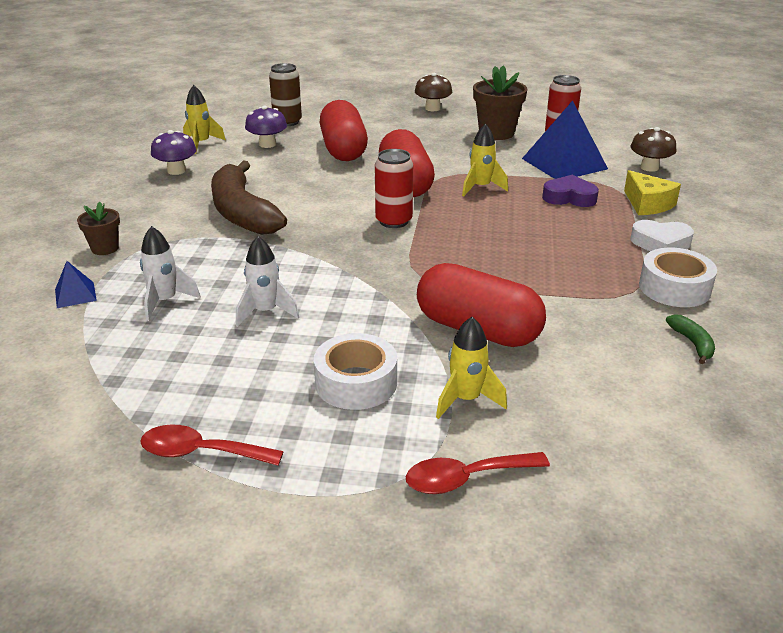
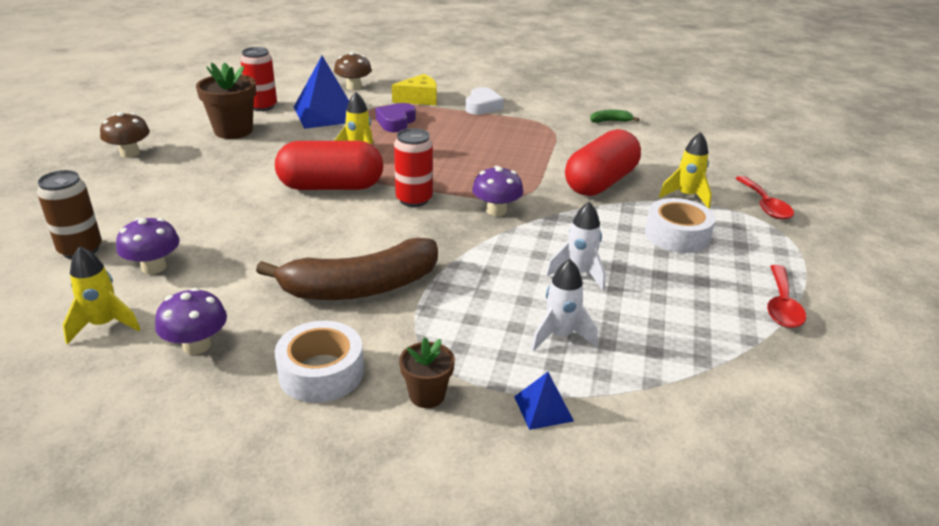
camera: 85 degrees left, 0 degrees up
(343, 149) = (214, 215): red capsule -> none
(384, 263) = (496, 211): none -> purple mushroom
(674, 288) = (545, 114): white tape -> white tape (321, 372)

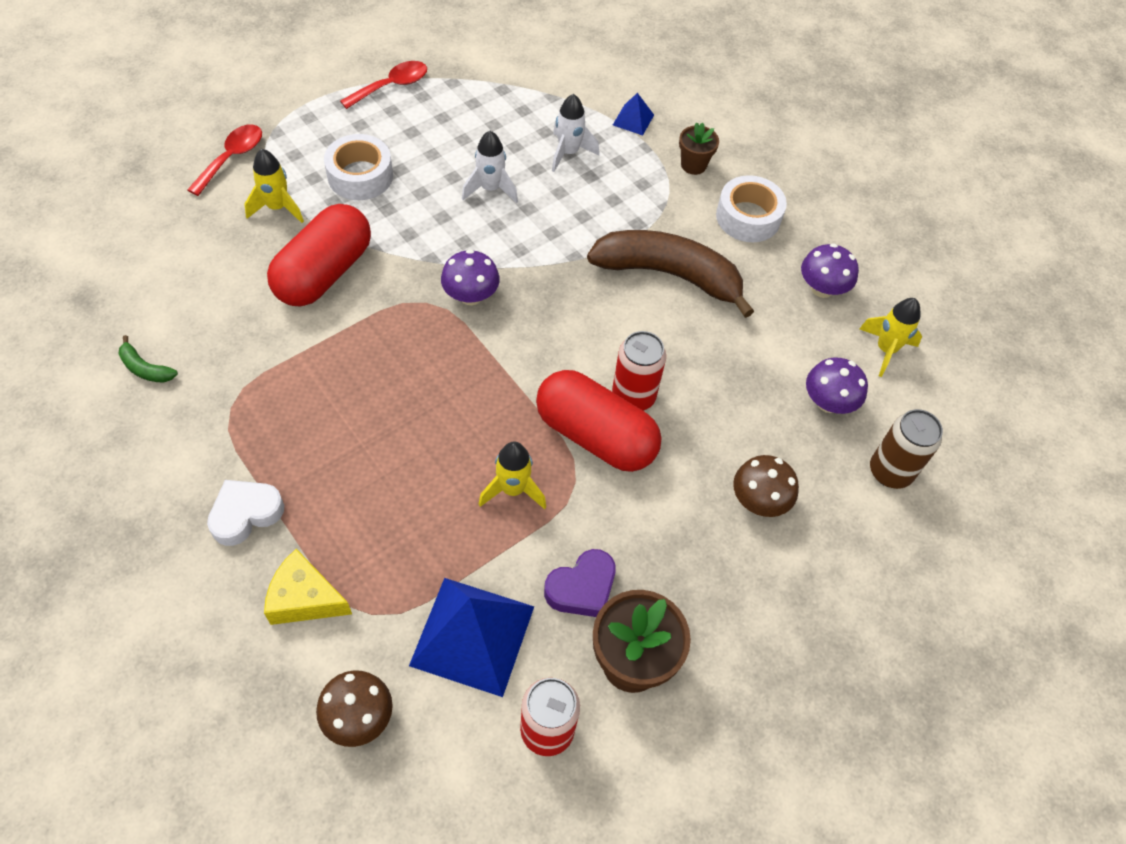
camera: 145 degrees left, 25 degrees up
(130, 153) = (794, 677): brown mushroom -> brown mushroom (759, 500)
(396, 122) = (402, 543): purple heart -> purple heart (582, 588)
(414, 199) = (530, 360): red can -> red can (633, 396)
(600, 183) = (324, 273): red capsule -> red capsule turned 45 degrees counterclockwise

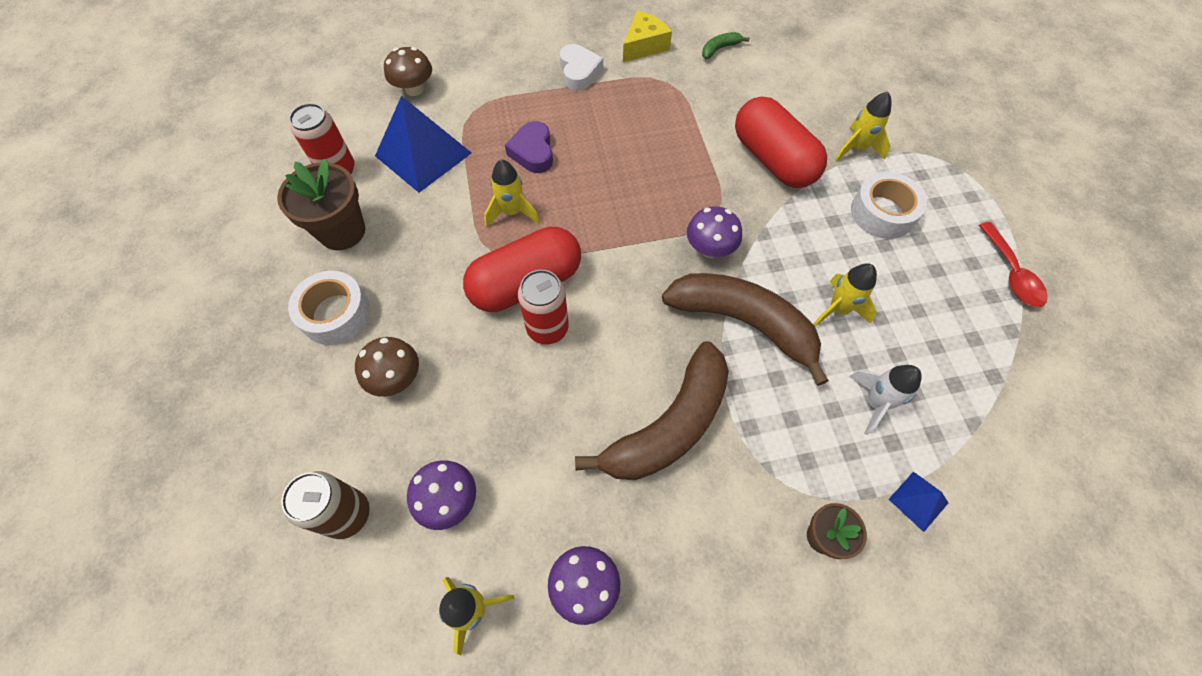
camera: 120 degrees right, 5 degrees up
(232, 158) = (925, 133): red spoon -> none
(305, 598) = (503, 84): yellow cheese -> yellow cheese (644, 46)
(490, 189) = (838, 309): white rocket -> yellow rocket
(541, 250) = (744, 322): none -> brown banana
(582, 588) = (412, 224): purple heart -> purple heart (533, 152)
(748, 217) = (720, 558): white tape -> white tape (335, 314)

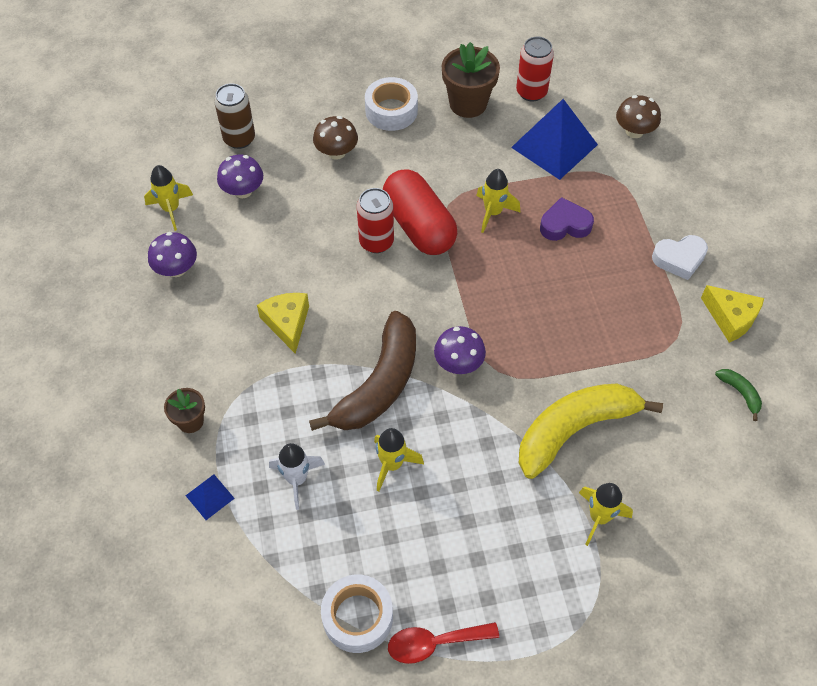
camera: 90 degrees right, 5 degrees down
(669, 426) = (287, 323): brown banana -> yellow cheese
(772, 160) = (574, 429): red capsule -> yellow banana
(882, 213) = (509, 527): white tape -> white tape (357, 617)

